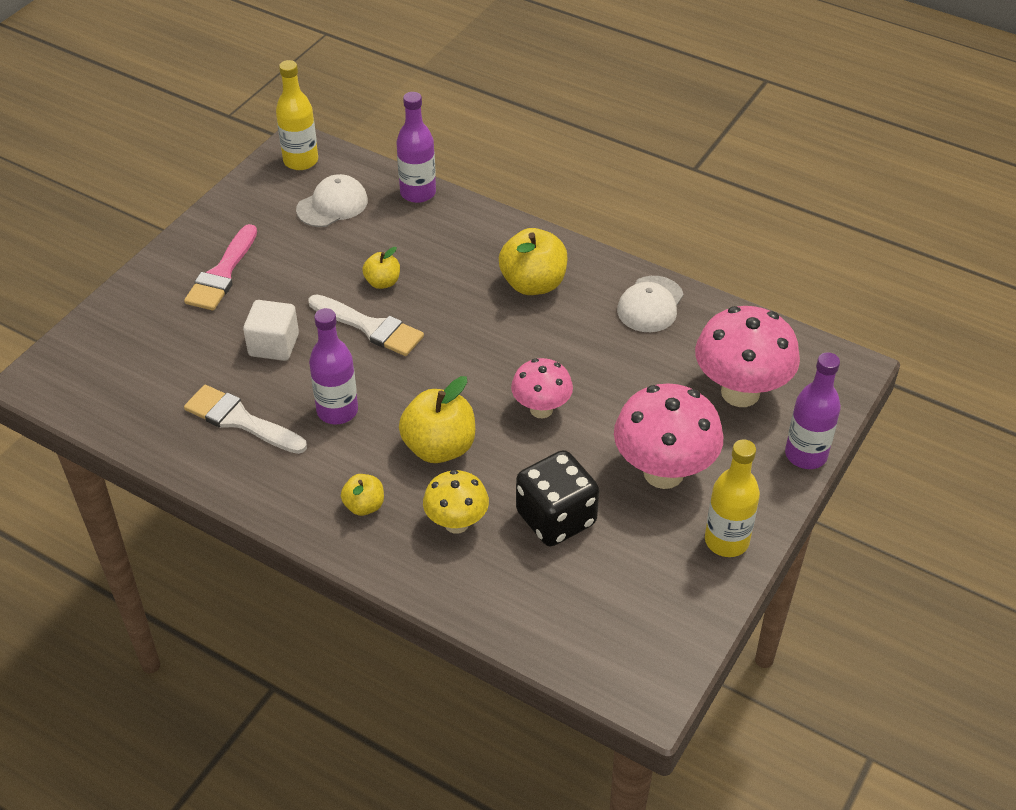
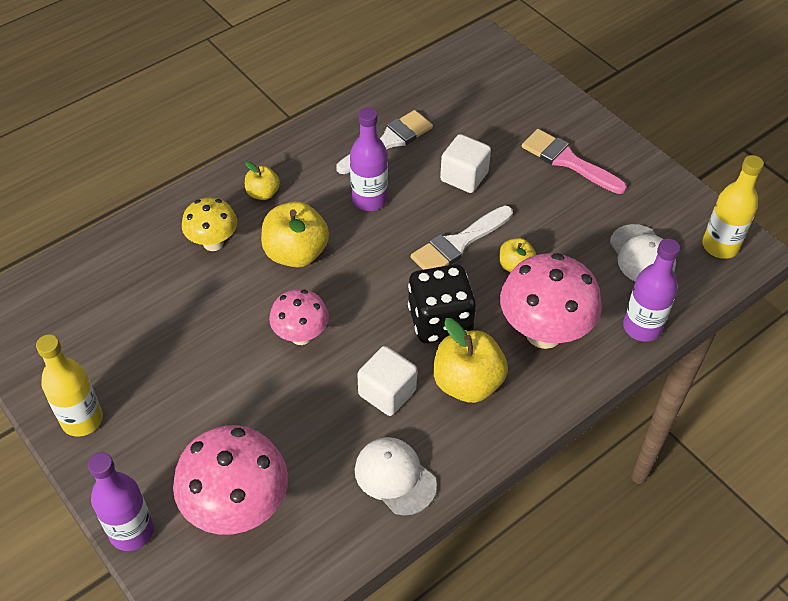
camera: 110 degrees right, 5 degrees up
(556, 518) = (179, 307): black dice -> black dice (440, 321)
(571, 331) = (387, 392): none -> white cube
(663, 473) = (180, 402): pink mushroom -> pink mushroom (544, 333)

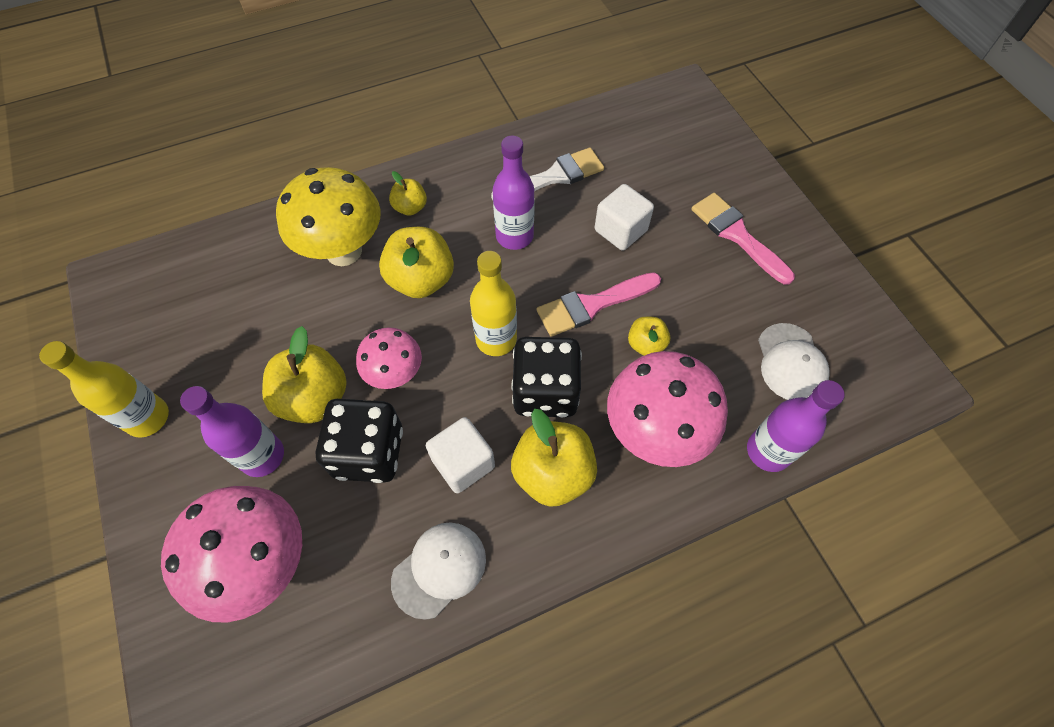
camera: 15 degrees right, 10 degrees up
(131, 531) = (147, 561): purple bottle -> purple bottle (262, 456)
(213, 243) = (343, 251): yellow mushroom -> yellow mushroom, size x1.68
(233, 370) = (314, 398): none -> yellow apple
(300, 402) = (369, 452): none -> black dice
(395, 477) = (439, 569): white cap -> white cap turned 75 degrees clockwise
(458, 243) = (592, 305): white brush -> pink brush
(720, 246) = (884, 371): yellow bottle -> yellow bottle (496, 339)

